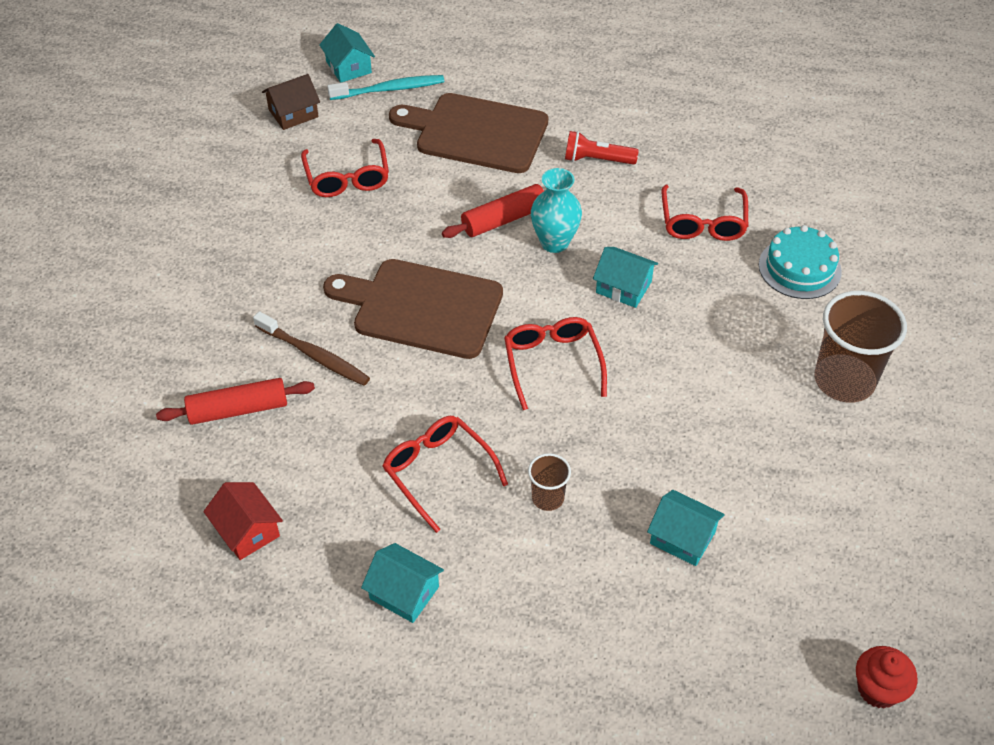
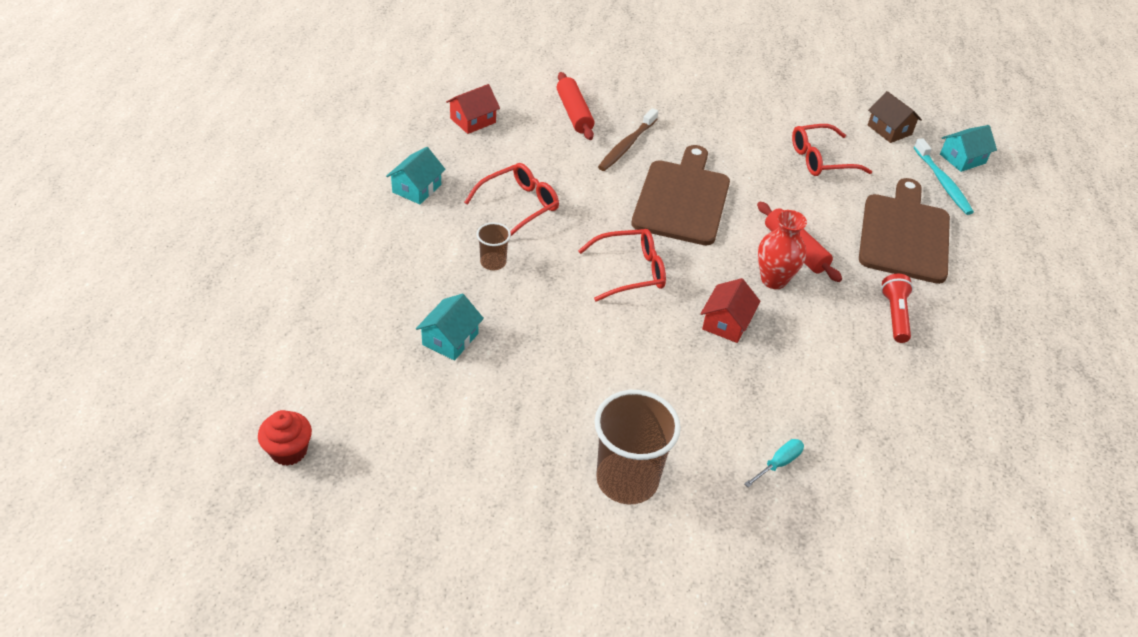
camera: 85 degrees right, 5 degrees down
(554, 242) = (773, 280): turquoise vase -> red vase
(623, 287) = (726, 323): turquoise house -> red house
(703, 222) = (827, 389): red glasses -> none
(799, 268) = (778, 464): turquoise cake -> turquoise screwdriver

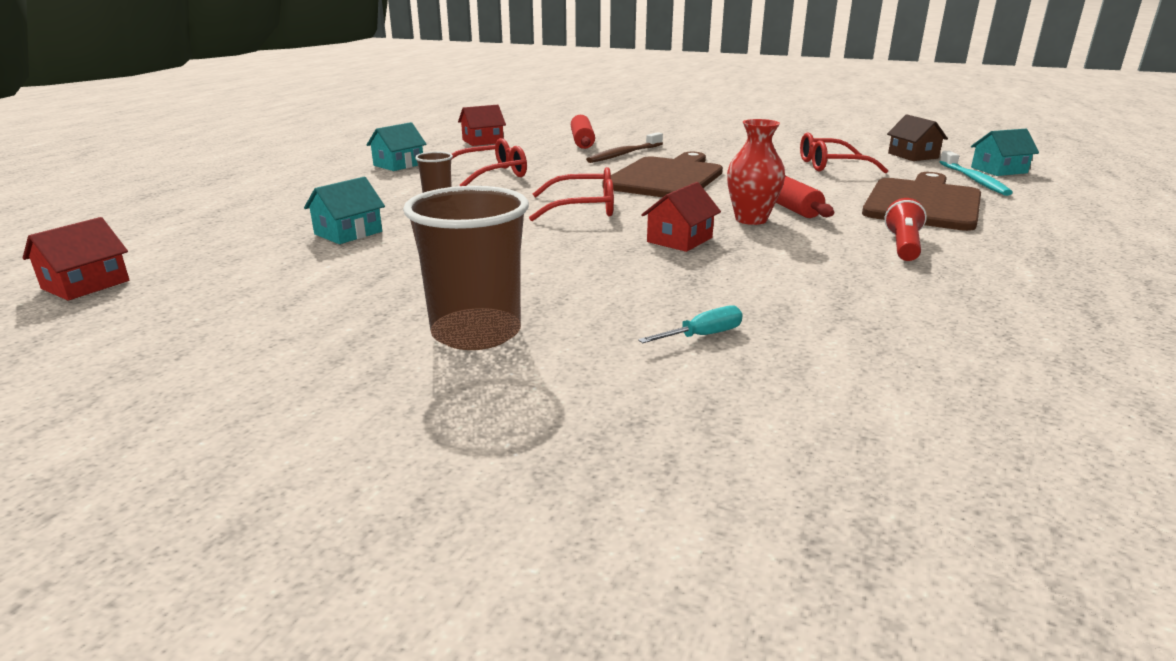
camera: 15 degrees right, 20 degrees down
(289, 451) = (85, 284): red cupcake -> red house

